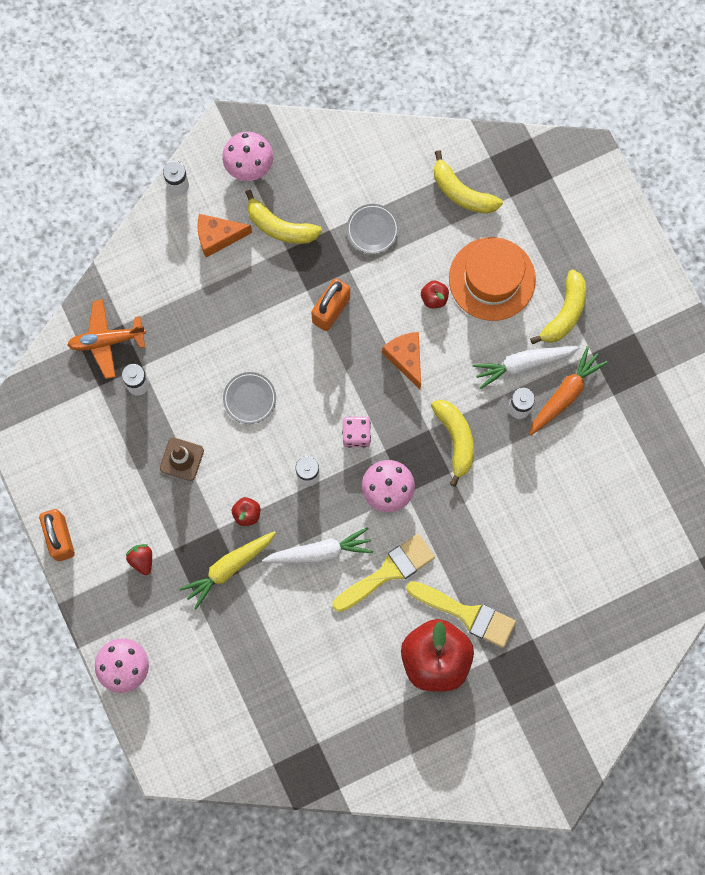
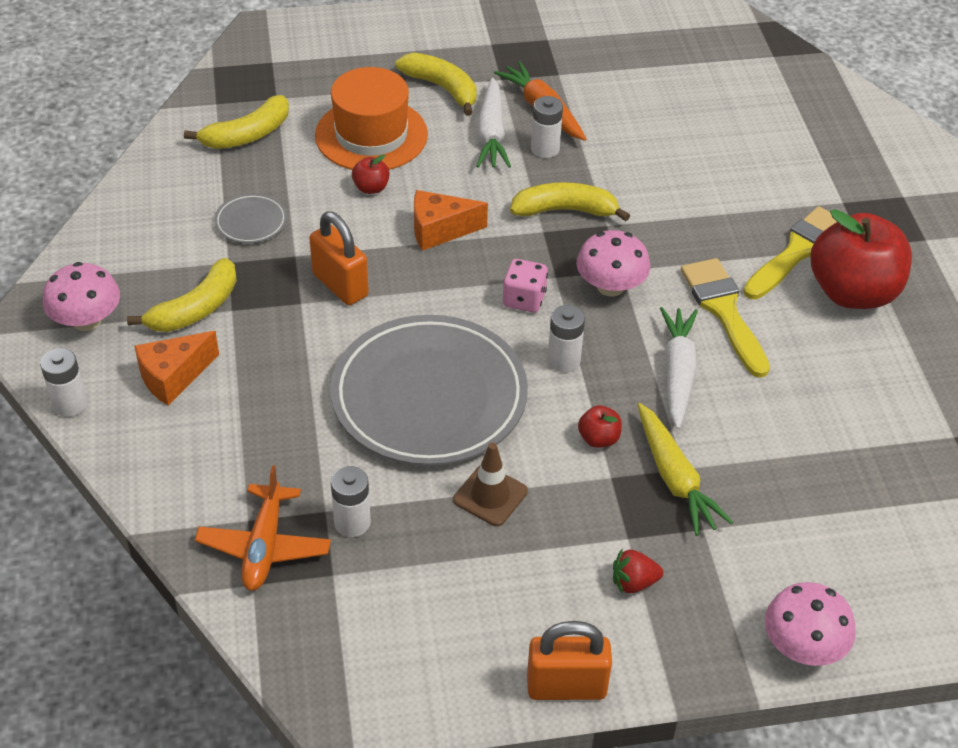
camera: 75 degrees left, 30 degrees down
(218, 237) = (173, 377): orange cheese -> orange cheese turned 45 degrees clockwise
(249, 399) = (429, 397): grey plate -> grey plate, size x2.45

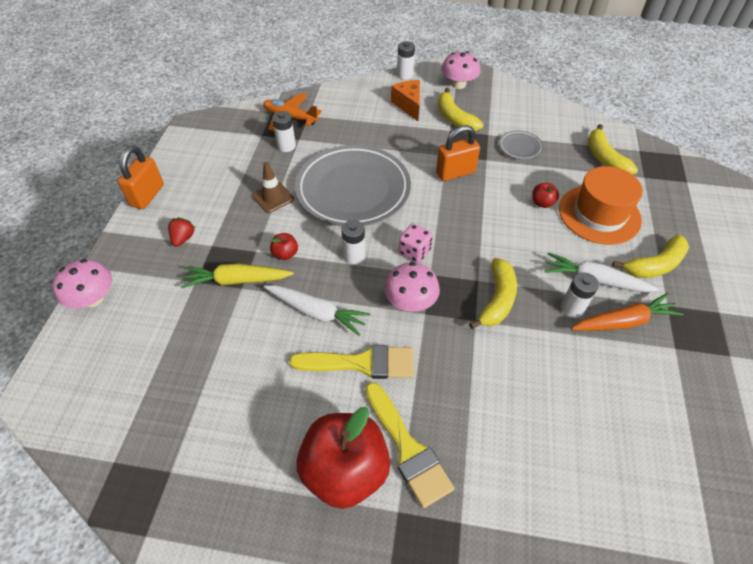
camera: 110 degrees right, 5 degrees up
(440, 230) = (492, 226): orange cheese -> none

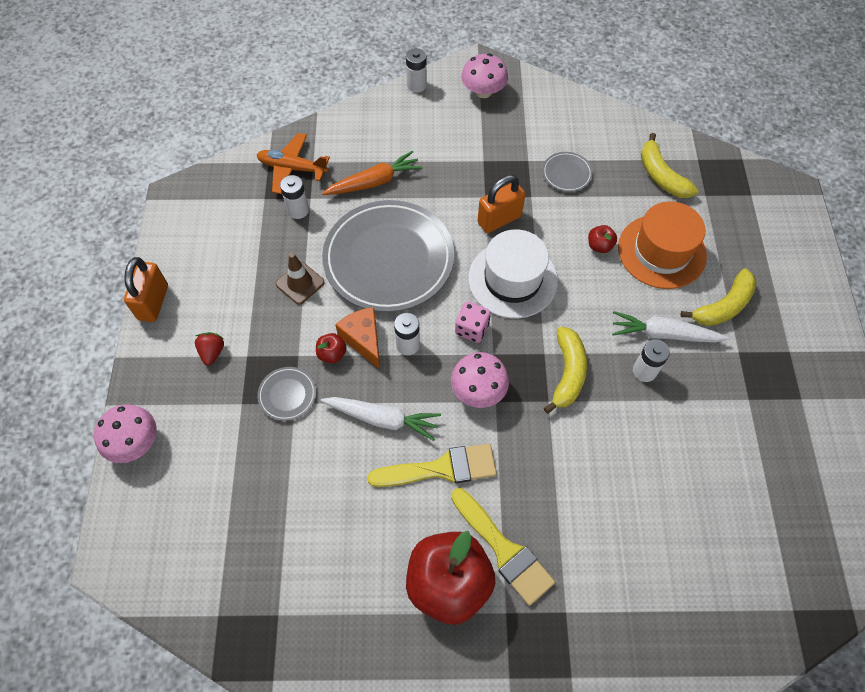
camera: 10 degrees left, 10 degrees up
(237, 280) = (287, 395): yellow carrot -> grey plate
(408, 105) = (429, 131): orange cheese -> orange cheese (363, 340)
(454, 118) = (486, 142): yellow banana -> none
(459, 218) = (512, 279): none -> white hat
(624, 321) = (697, 378): orange carrot -> orange carrot (374, 182)

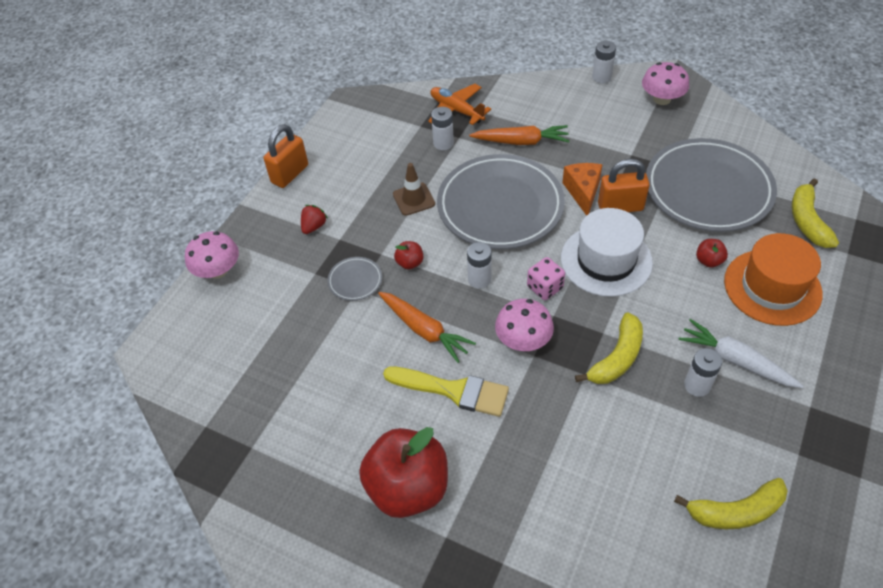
camera: 30 degrees right, 10 degrees down
(363, 340) = (442, 262): orange cheese -> orange cheese (583, 192)
(382, 419) = (424, 330): white carrot -> orange carrot
(504, 550) = (473, 483): yellow brush -> none
(566, 174) = (708, 190): grey plate -> grey plate, size x2.45
(723, 306) = (814, 359): yellow banana -> yellow banana (735, 511)

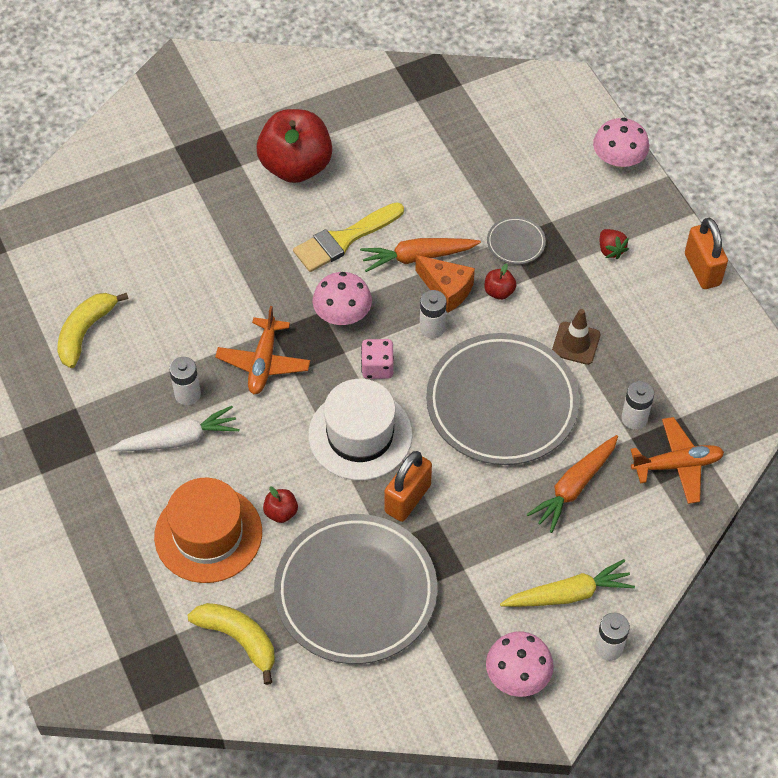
camera: 125 degrees right, 5 degrees up
(583, 192) = (455, 484): orange cheese -> orange cheese (447, 289)
(591, 107) = (568, 594): none -> yellow carrot
(617, 358) = (263, 362): yellow banana -> orange plane

